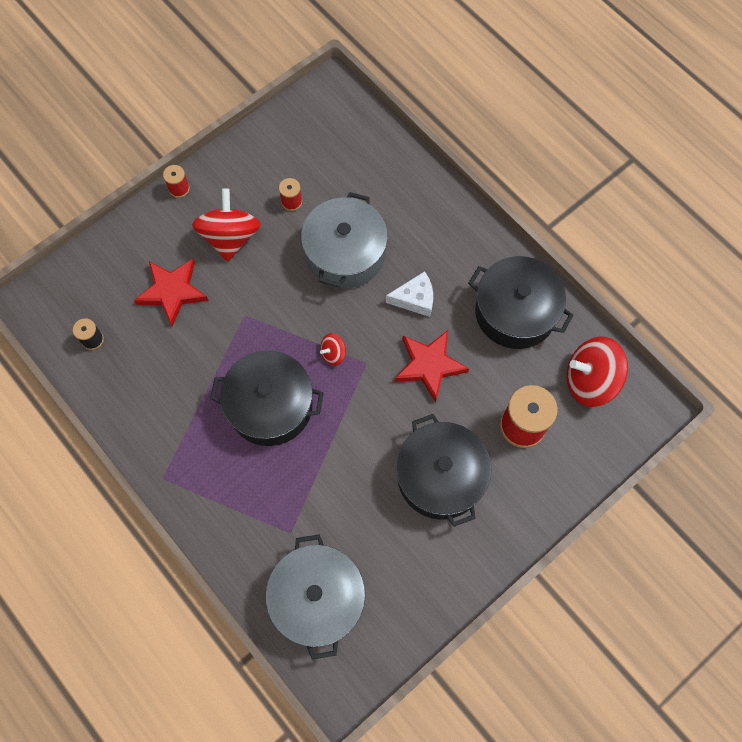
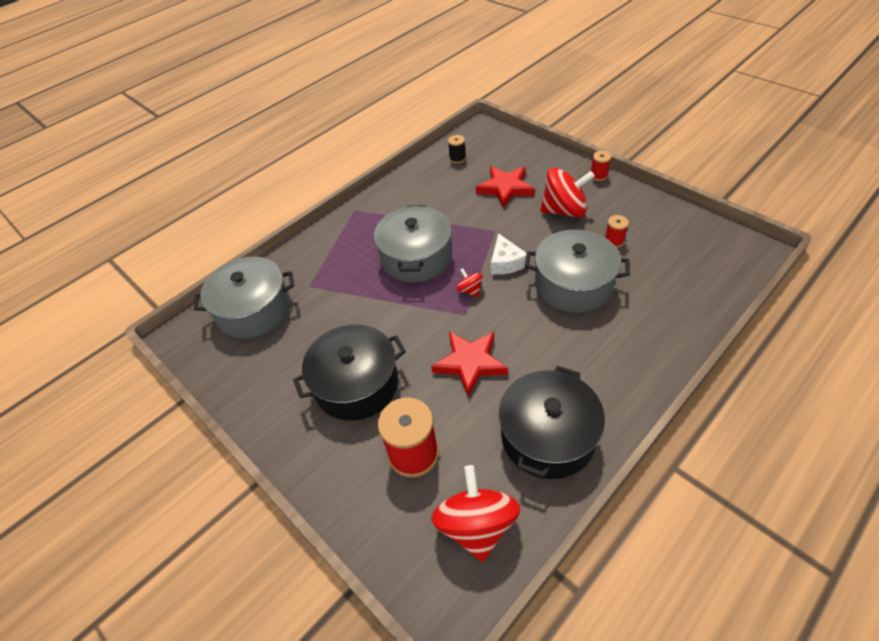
camera: 90 degrees right, 20 degrees down
(270, 406) = (416, 257): black pot -> grey pot
(415, 299) = (540, 343): white cheese -> white cheese (506, 262)

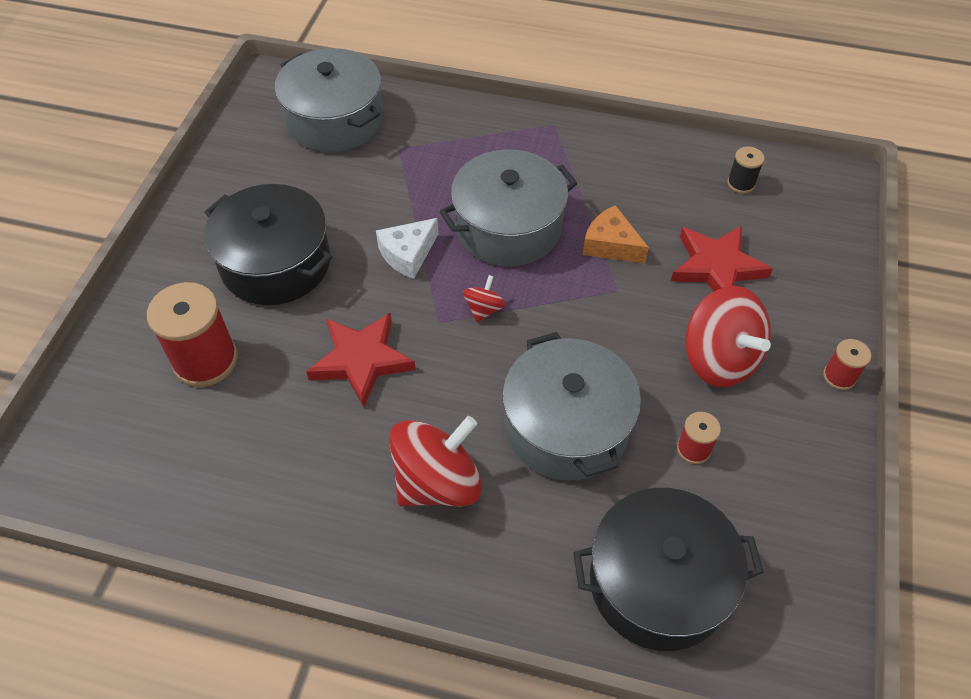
camera: 55 degrees right, 5 degrees up
(462, 221) = (611, 245): none -> orange cheese
(476, 525) = (138, 460): red spinning top -> red spinning top (437, 482)
(506, 262) = (561, 328): white cheese -> white cheese (408, 254)
(548, 436) = (287, 488): black pot -> black pot (658, 583)

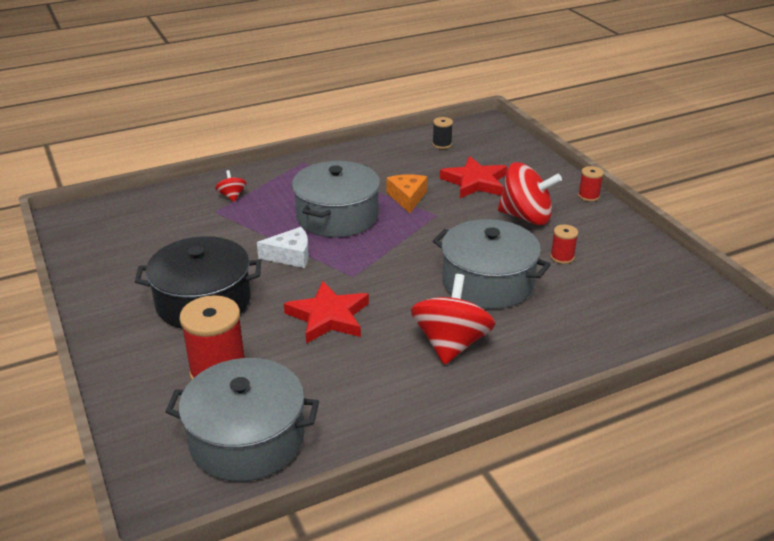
camera: 40 degrees left, 20 degrees down
(334, 120) = (148, 216): grey pot -> grey pot (247, 439)
(408, 254) = (290, 256): white cheese -> white cheese turned 105 degrees counterclockwise
(484, 309) = (373, 257): red spinning top -> red spinning top (232, 196)
(611, 245) = (407, 198): orange cheese -> orange cheese turned 90 degrees clockwise
(658, 583) = (617, 317): black pot -> none

